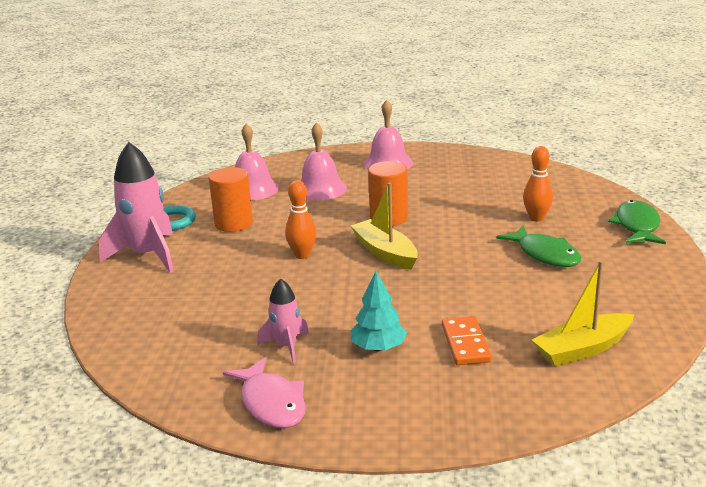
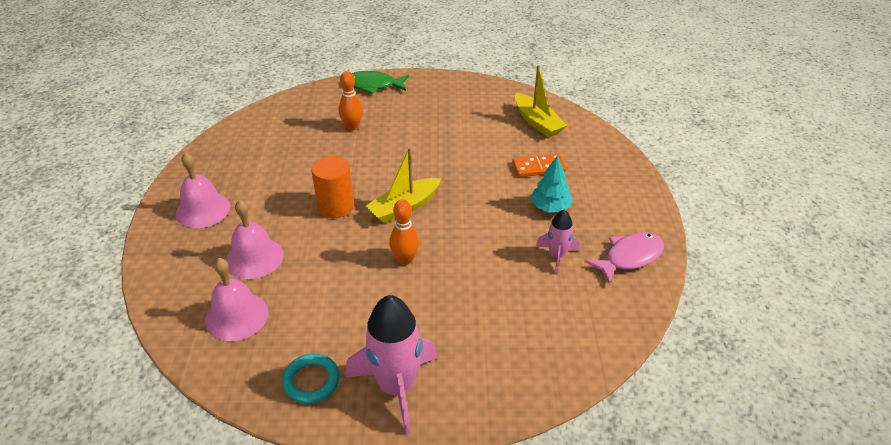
camera: 95 degrees left, 15 degrees up
(233, 223) = (327, 321): orange cylinder -> none
(545, 254) = (413, 127): green fish -> none

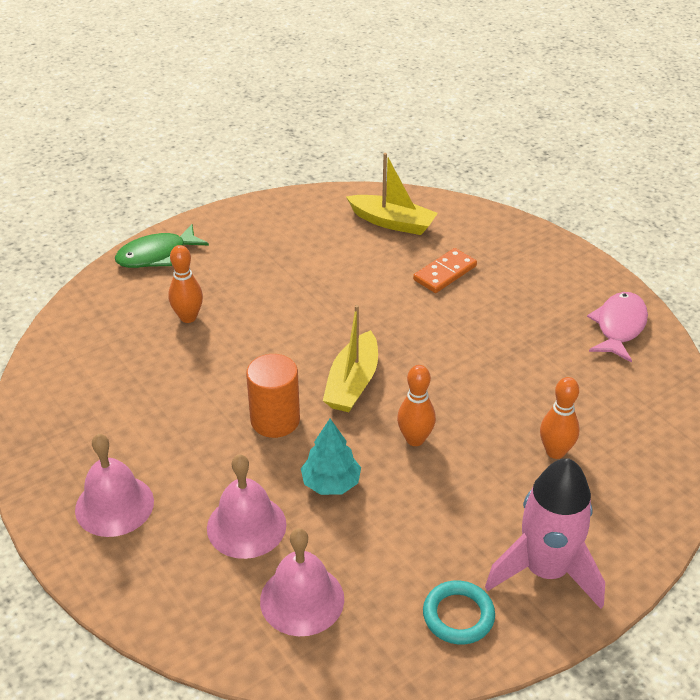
camera: 35 degrees left, 0 degrees up
(489, 315) = (555, 451): none -> orange bowling pin
(550, 207) = (499, 311): turquoise tree -> turquoise tree (331, 483)
(557, 256) = (555, 359): pink rocket -> none

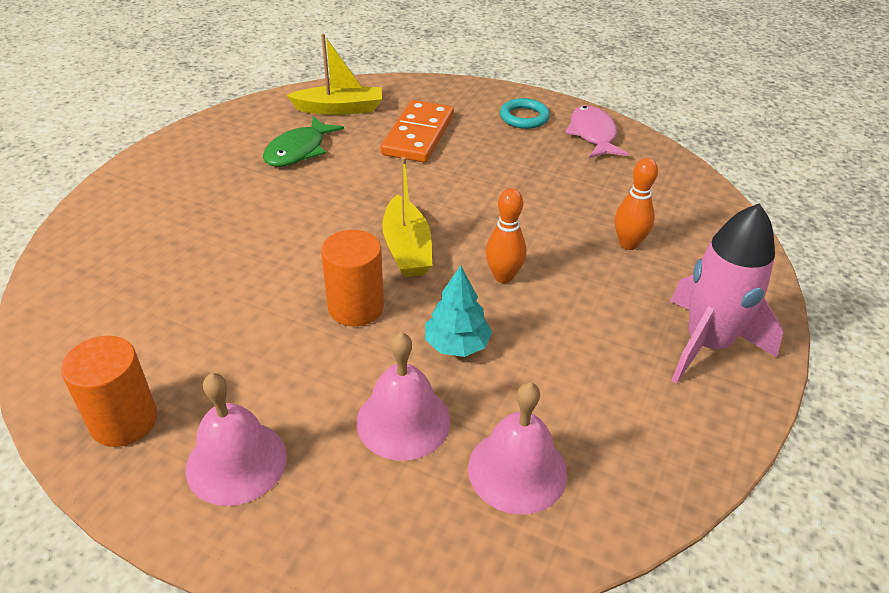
camera: 30 degrees left, 0 degrees up
(61, 444) = (124, 421): none -> orange cylinder
(156, 255) = (115, 197): green fish -> green fish (299, 151)
(188, 317) = (192, 243): orange bowling pin -> none
(445, 273) = (418, 135): orange domino -> orange domino, size x1.54
(458, 615) = (672, 417): turquoise ring -> turquoise ring (524, 117)

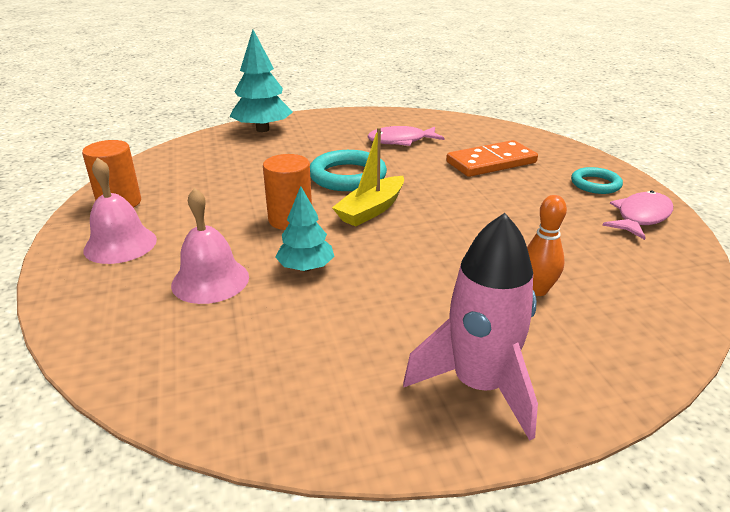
camera: 50 degrees right, 10 degrees down
(110, 215) = (262, 129): none -> turquoise tree
(299, 151) = (401, 141): green fish -> pink fish
(321, 224) = (347, 176): none -> turquoise ring
(339, 109) = (464, 132): yellow boat -> none
(503, 276) = (402, 254): orange bowling pin -> none
(517, 470) = (213, 345): pink bell -> none

